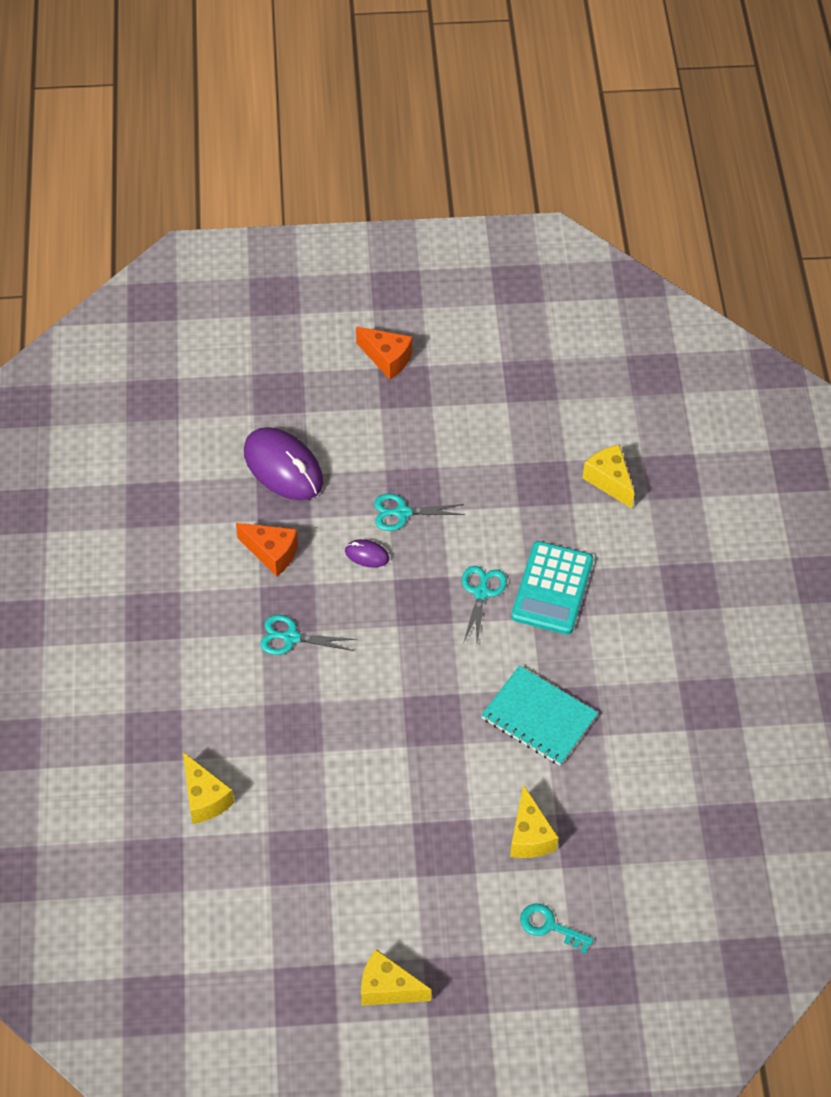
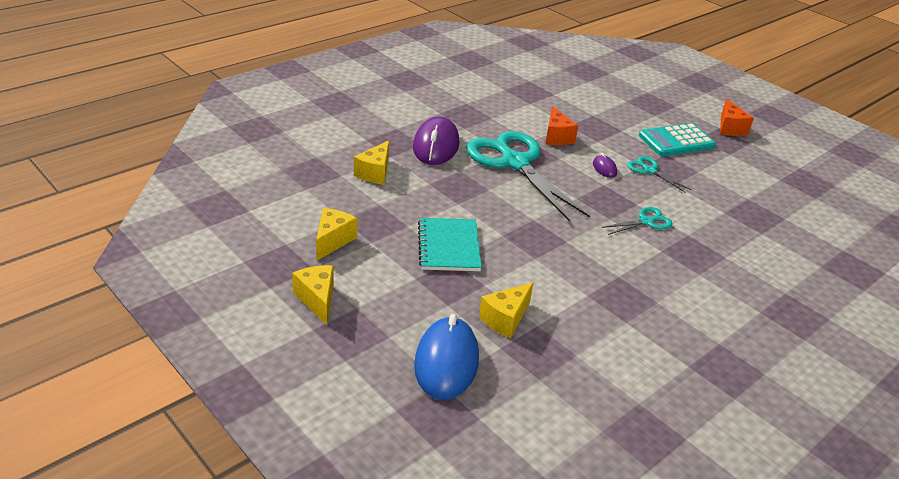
camera: 50 degrees right, 20 degrees down
(283, 467) = (612, 121): purple mouse -> purple mouse (436, 146)
(291, 637) = (515, 163): turquoise scissors -> turquoise scissors, size x2.30
(539, 717) = (598, 284): turquoise notebook -> turquoise notebook (449, 246)
(549, 926) = (446, 362): turquoise key -> blue mouse
(552, 588) = (693, 250): turquoise calculator -> turquoise calculator (676, 141)
(609, 481) = (803, 242): yellow cheese -> yellow cheese (333, 241)

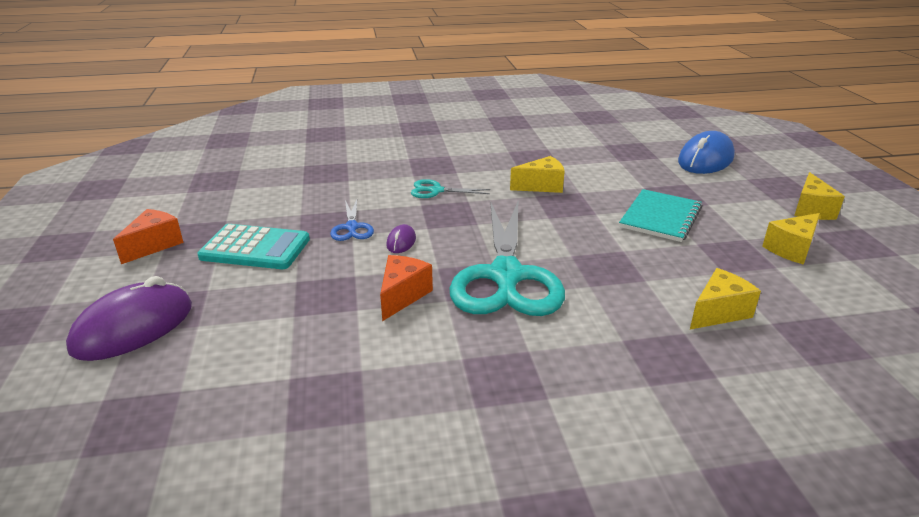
camera: 145 degrees left, 5 degrees down
(436, 146) = (601, 331): purple mouse -> purple mouse (133, 328)
(505, 319) = (642, 167): yellow cheese -> yellow cheese (541, 186)
(650, 170) = (352, 227): turquoise scissors -> blue scissors

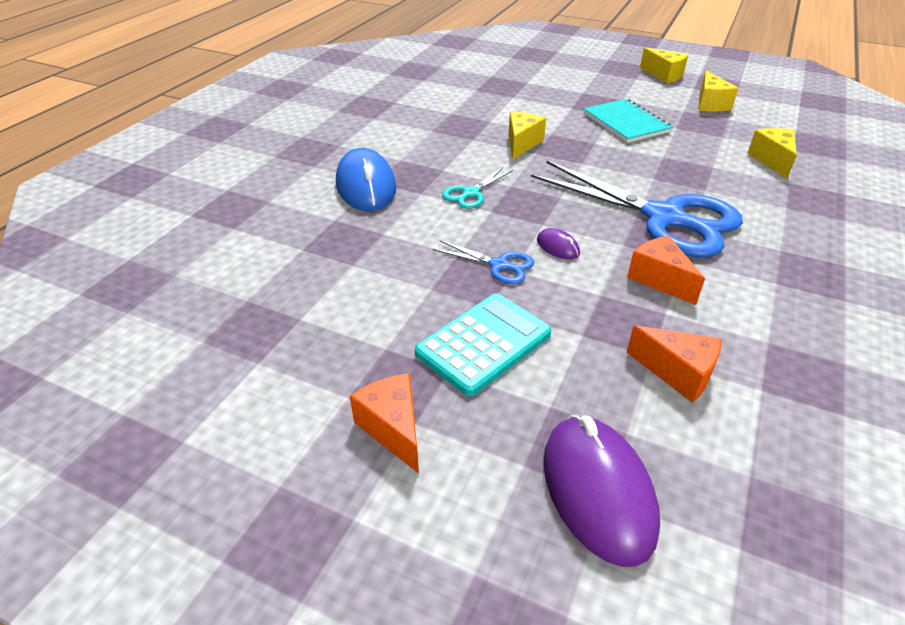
camera: 55 degrees left, 10 degrees up
(280, 332) = (677, 373): none -> orange cheese
(506, 276) = (664, 218): turquoise scissors -> blue scissors
(705, 160) = (552, 70): blue mouse -> blue mouse (366, 186)

